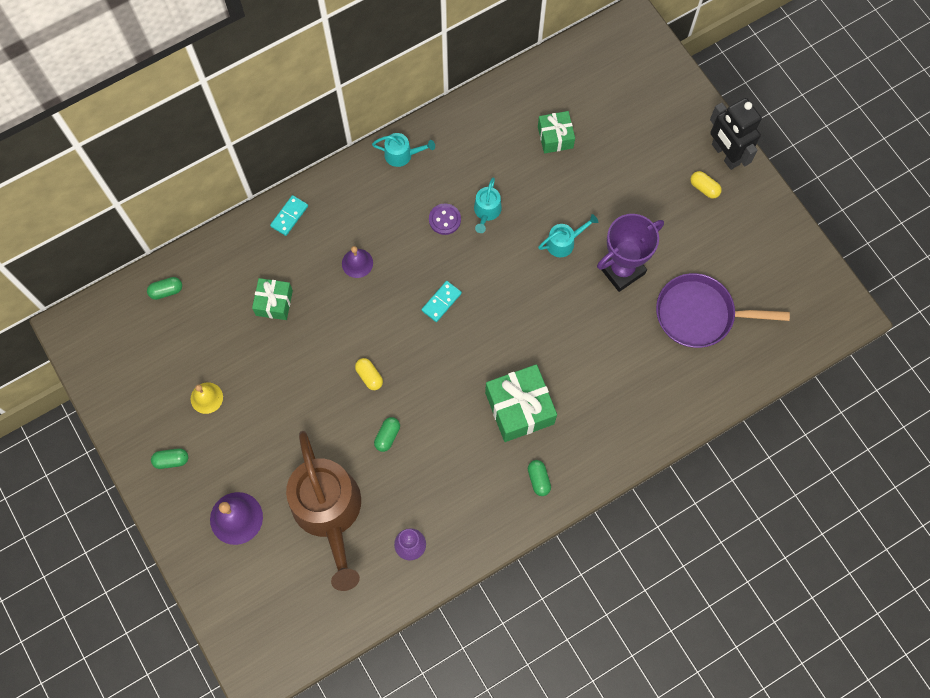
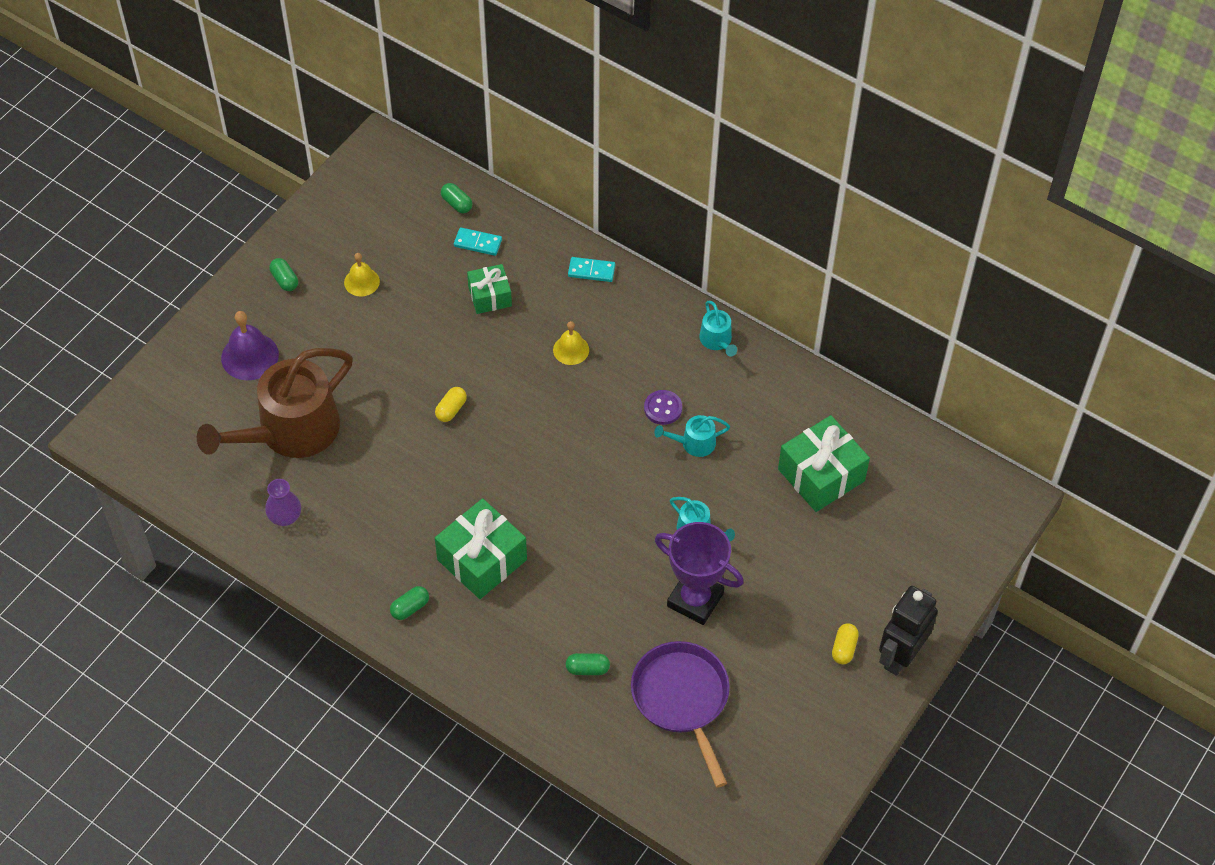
camera: 65 degrees right, 15 degrees down
(357, 263) = (571, 350): purple bell -> yellow bell
(387, 436) = (393, 451): green capsule -> green capsule (587, 669)
(441, 302) = (566, 442): turquoise domino -> turquoise domino (478, 243)
(555, 137) = (821, 475): green gift -> green gift, size x1.66

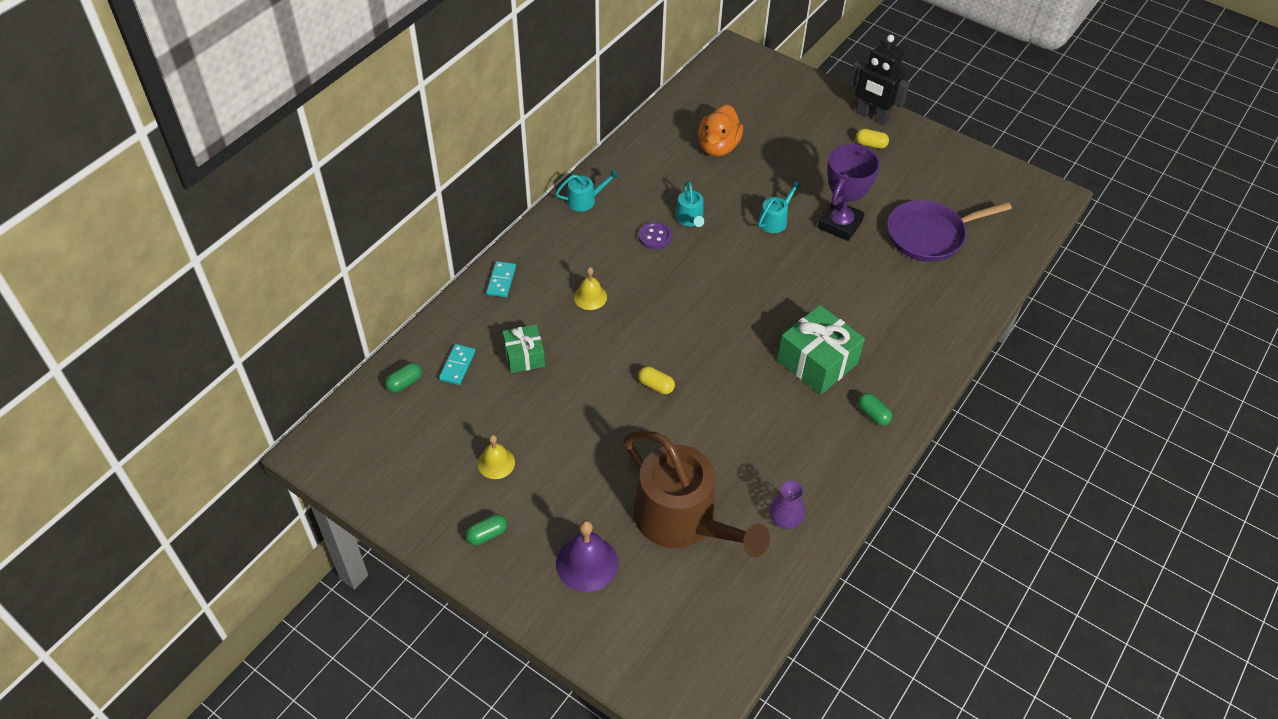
camera: 90 degrees left, 5 degrees down
(587, 669) = (913, 292): green capsule -> none
(821, 475) = (718, 147): green gift -> orange duck

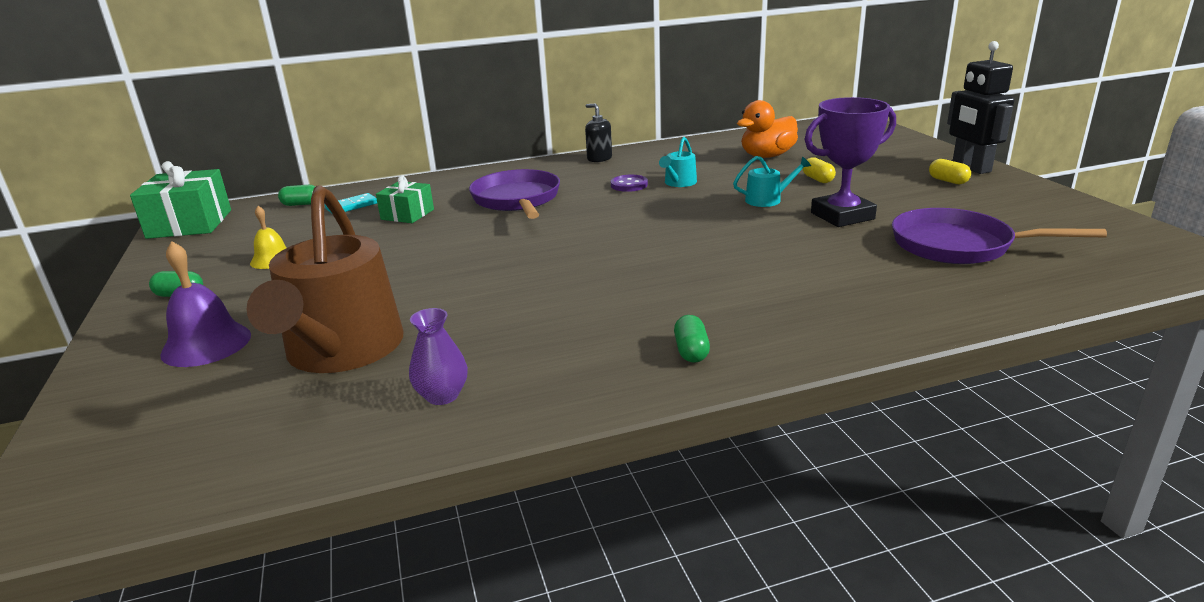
camera: 40 degrees right, 25 degrees down
(501, 281) = (463, 178): turquoise domino -> none
(585, 200) = (599, 158): turquoise watering can -> black soap dispenser
(590, 297) = (517, 200): yellow bell -> purple pan
(656, 386) = (482, 259): yellow capsule -> yellow capsule (817, 179)
(817, 362) = (679, 292): green gift -> green gift (190, 224)

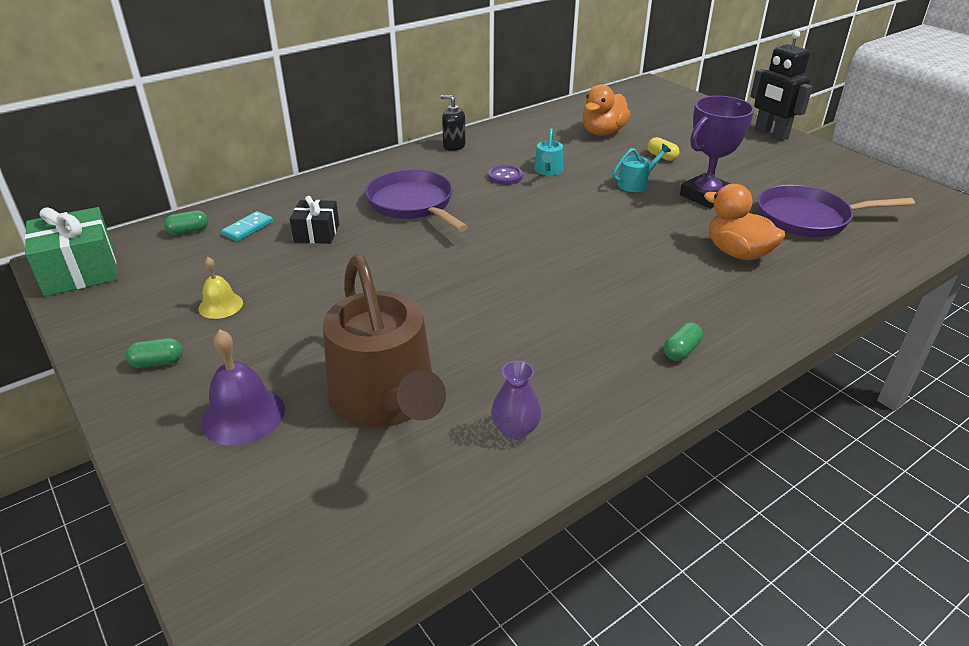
camera: 20 degrees left, 10 degrees up
(407, 214) = (317, 233): green gift -> black gift
(691, 351) = (681, 351): green capsule -> green capsule turned 60 degrees clockwise
(838, 269) = (737, 253): none -> orange duck
(948, 181) = (762, 150): yellow capsule -> none

